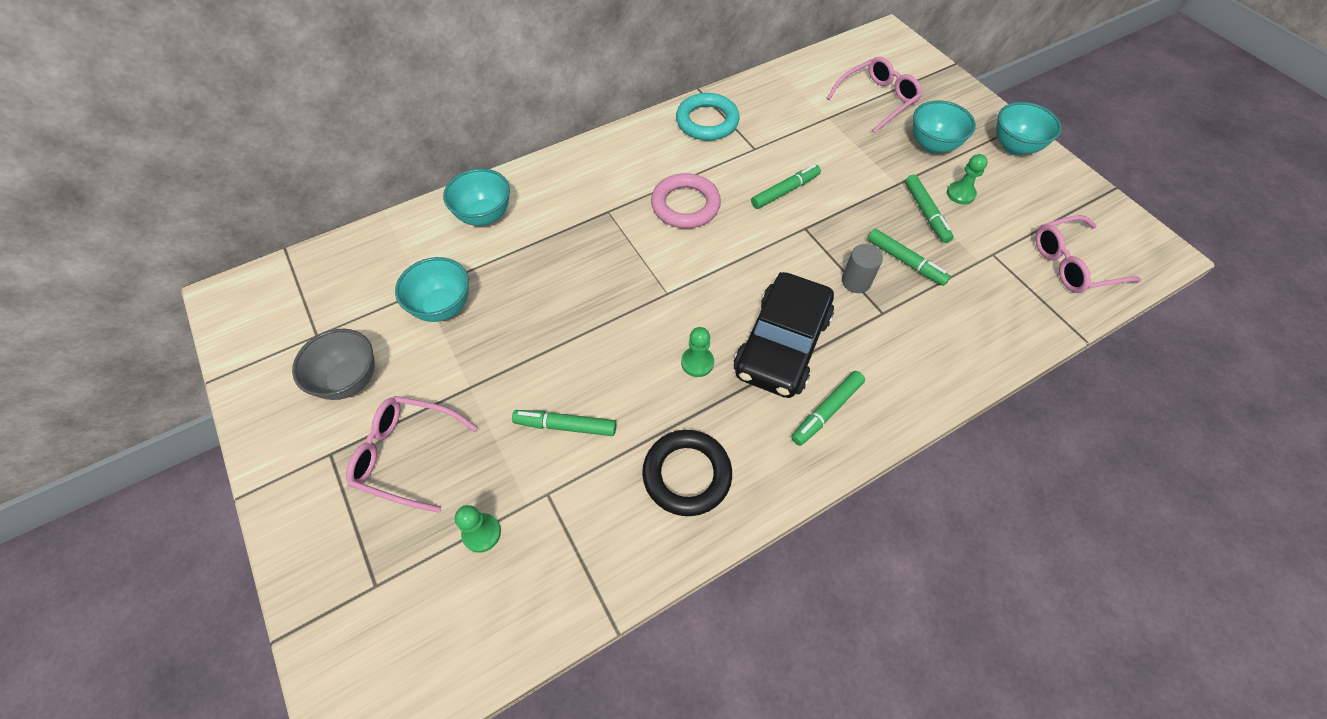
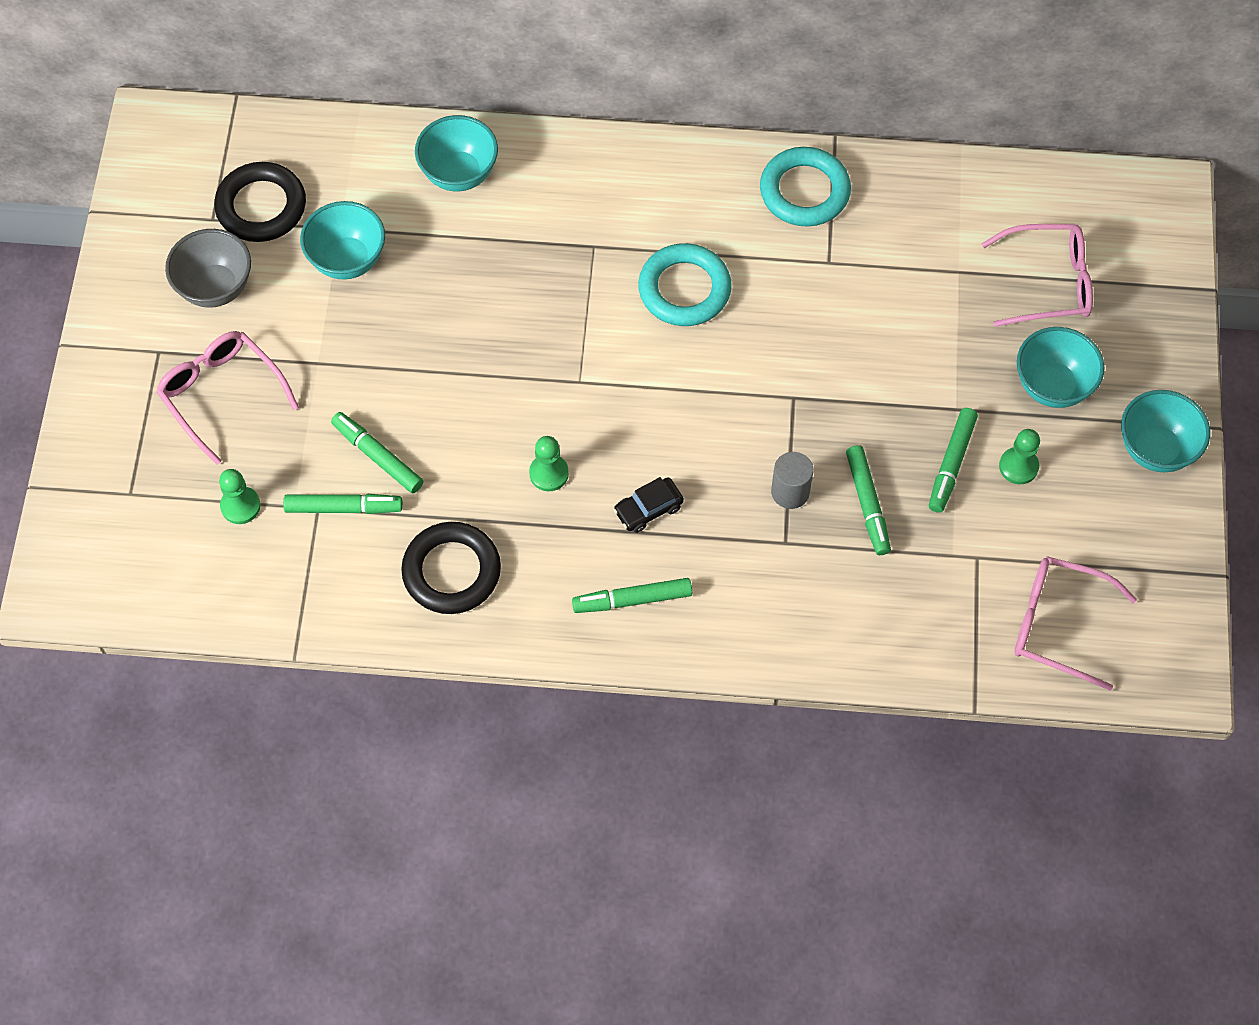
camera: 35 degrees right, 5 degrees up
(351, 307) = (261, 206): none -> black ring
(685, 205) = (684, 289): pink ring -> turquoise ring
(782, 345) = (648, 509): black car -> black car, size x0.42
(785, 191) = (813, 339): green marker -> green marker (343, 508)

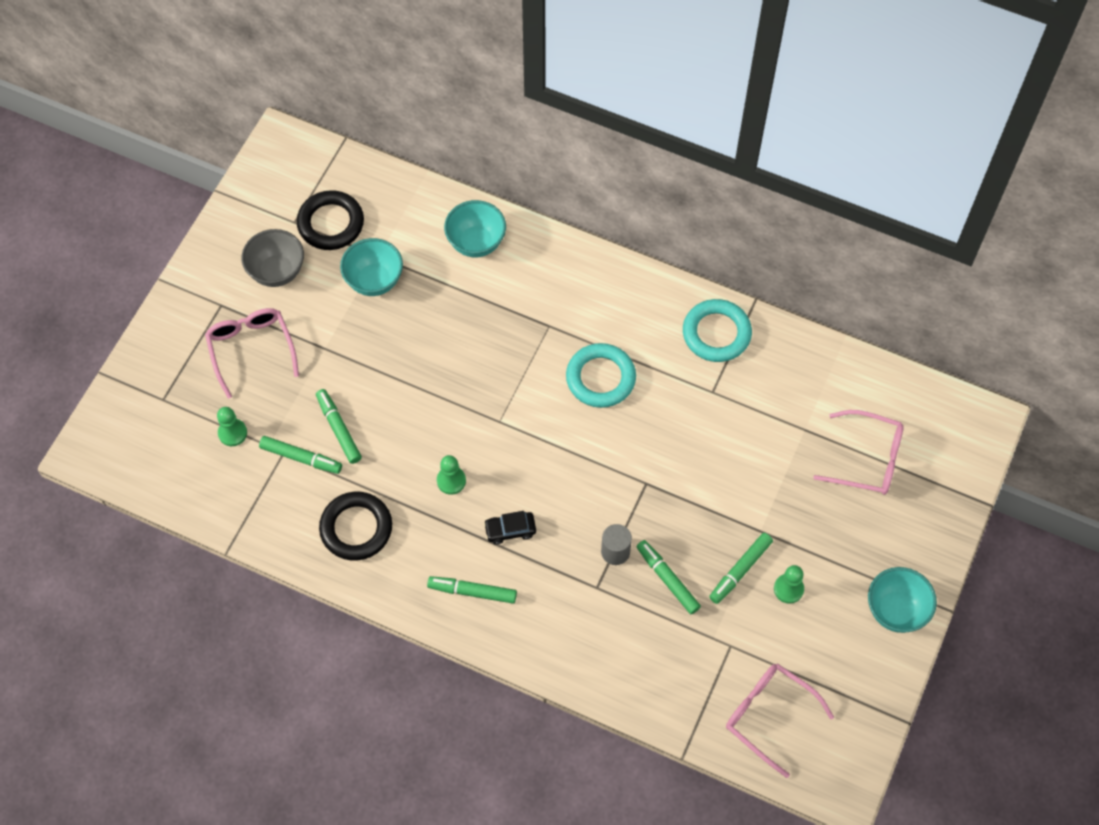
camera: 20 degrees right, 0 degrees up
(867, 504) = (667, 579): green marker -> green marker turned 135 degrees clockwise
(1052, 386) = (838, 537): turquoise bowl -> none

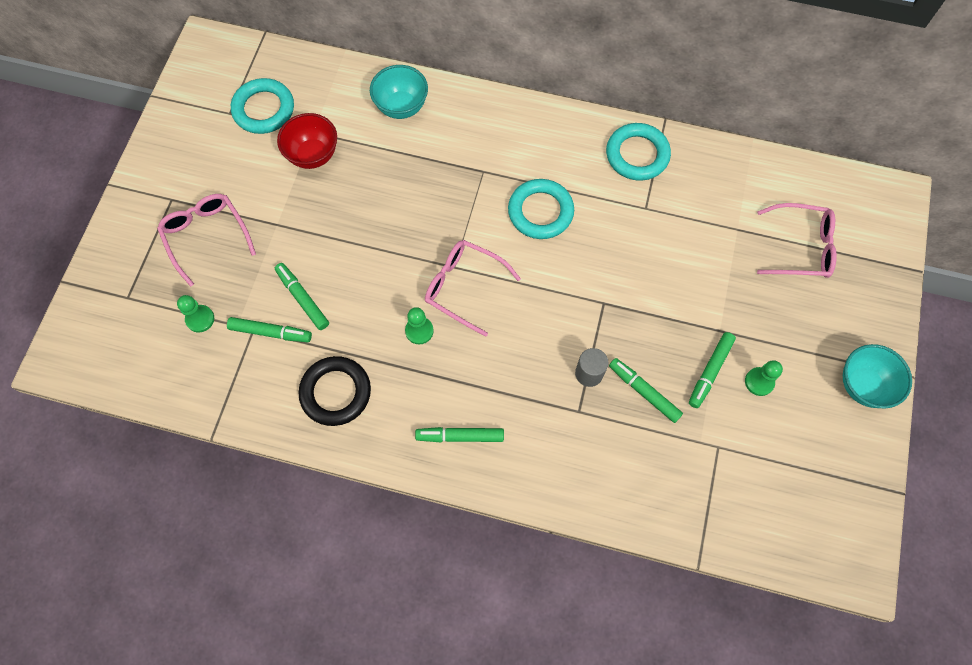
camera: 10 degrees left, 5 degrees up
(277, 272) = (220, 160): grey bowl -> none
(331, 223) = (264, 109): black ring -> turquoise ring
(374, 281) = (313, 155): turquoise bowl -> red bowl
(510, 530) = (485, 369): black car -> none
(768, 715) = (770, 510): pink glasses -> pink glasses (463, 287)

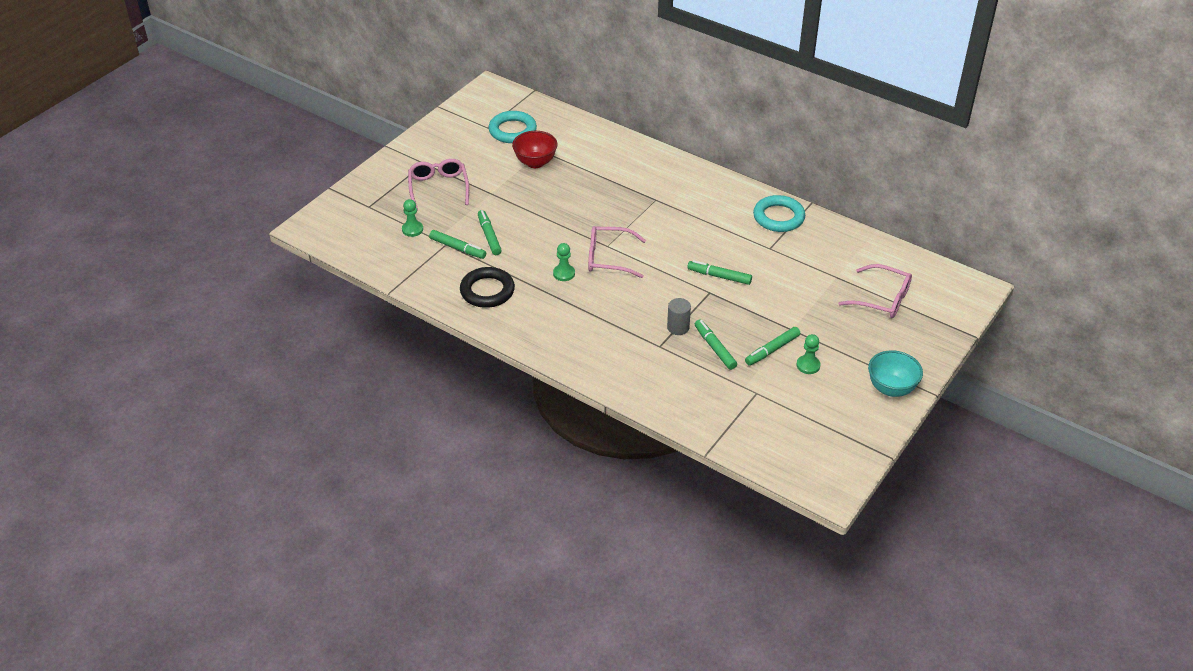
camera: 20 degrees right, 25 degrees down
(401, 107) = (613, 151): turquoise bowl -> none
(460, 436) = (564, 337): green marker -> green marker (719, 276)
(463, 287) = (608, 258): pink glasses -> pink glasses turned 45 degrees counterclockwise
(540, 212) = (687, 231): turquoise ring -> none

